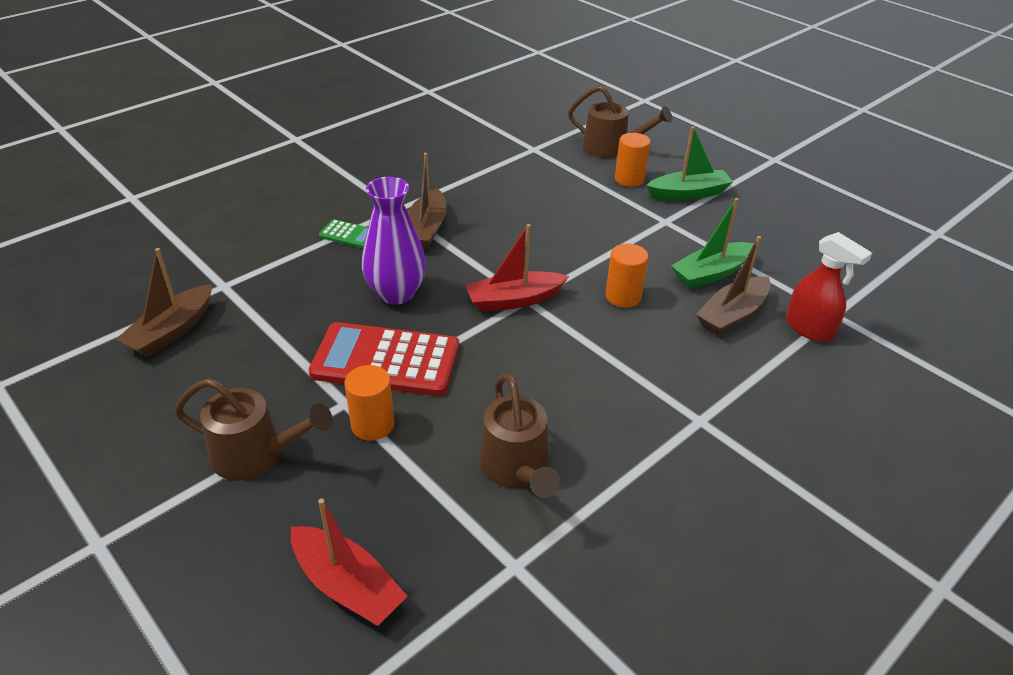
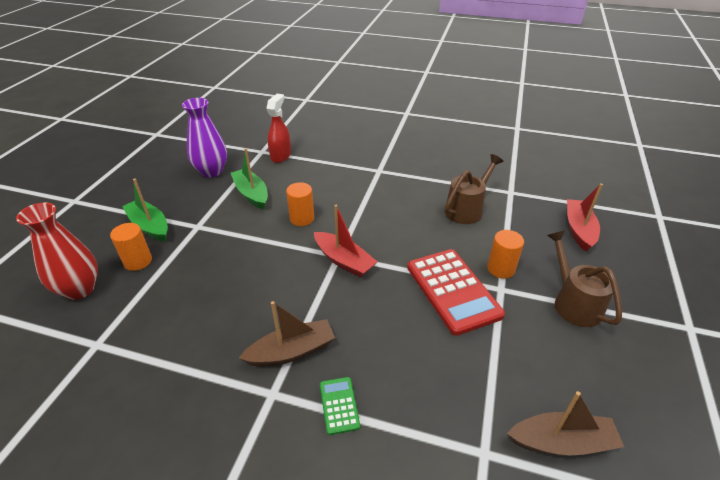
camera: 120 degrees left, 0 degrees up
(396, 293) = (388, 323): purple vase -> purple vase (211, 171)
(612, 149) = (80, 289): brown watering can -> red vase
(711, 273) = (251, 194): green boat -> green boat turned 150 degrees counterclockwise
(732, 315) = (288, 179): brown boat -> none

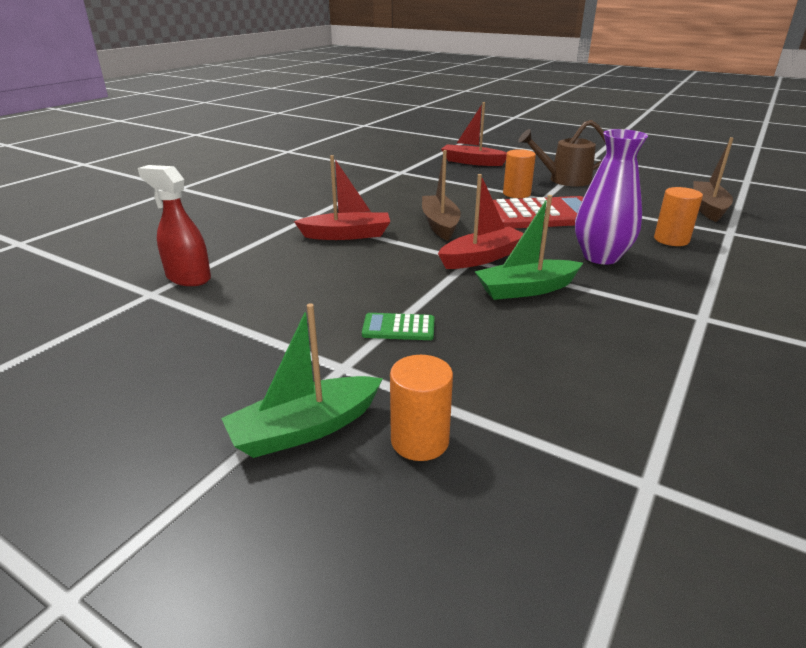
camera: 75 degrees left, 10 degrees down
(80, 289) = (488, 530): red vase -> none
(211, 171) = (163, 348): purple vase -> purple vase (600, 257)
(251, 194) = (282, 310): green boat -> green boat (526, 289)
(292, 351) = (636, 301): brown boat -> brown boat (440, 224)
(302, 218) = (379, 275): orange cylinder -> orange cylinder (671, 240)
(339, 405) = (705, 282): green calculator -> green calculator (398, 328)
(359, 193) = (347, 235): none -> red boat
(467, 209) = (417, 191): brown watering can -> none

